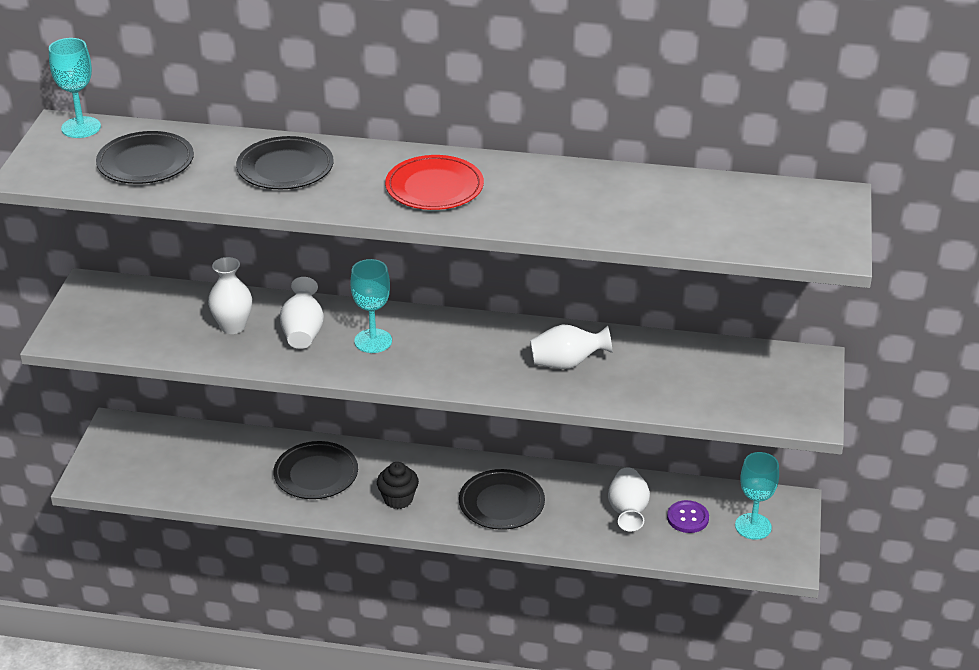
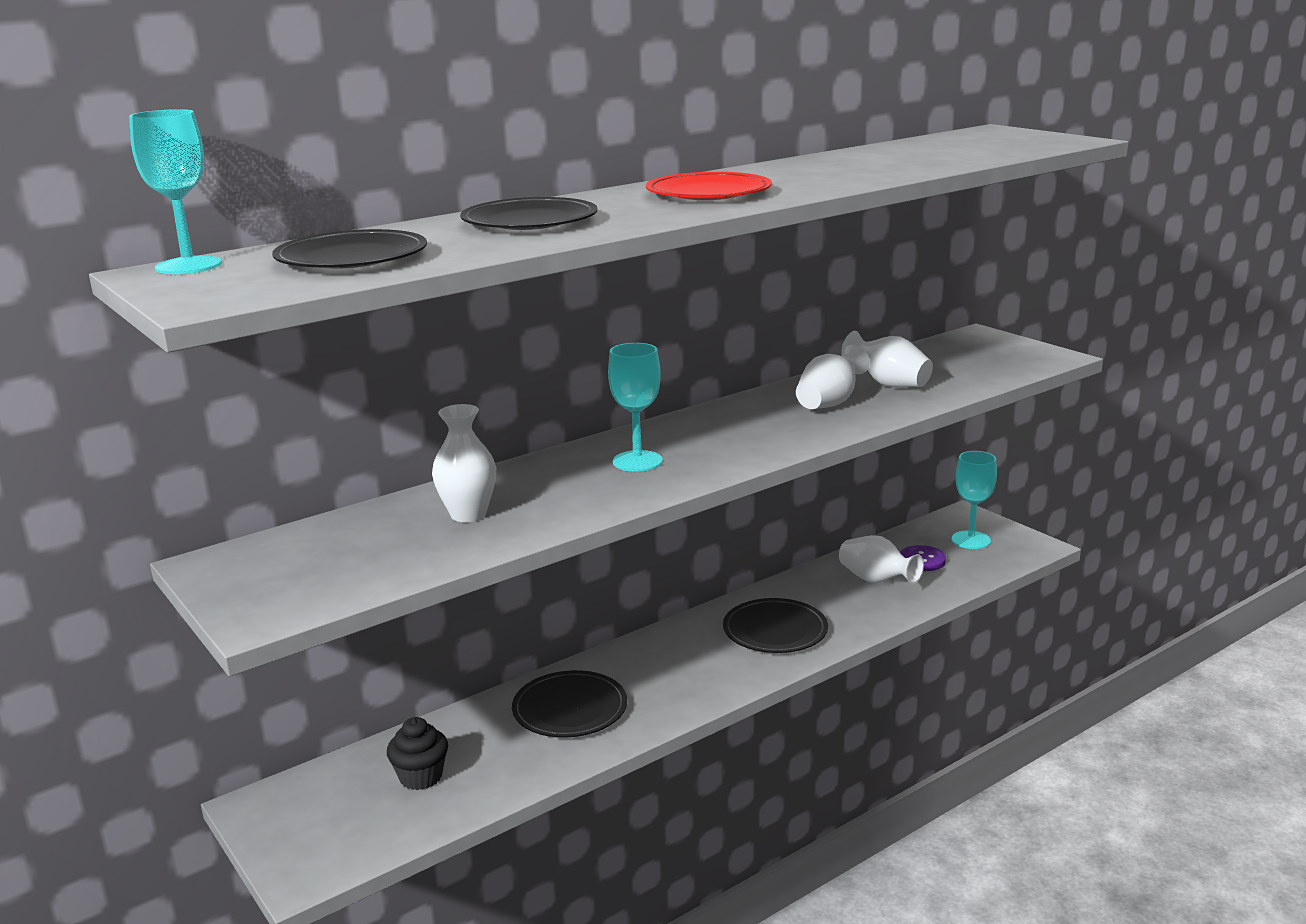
camera: 45 degrees left, 15 degrees down
(303, 332) = (554, 485): white vase -> white vase (888, 384)
(398, 499) = (684, 680): black cupcake -> black cupcake (421, 777)

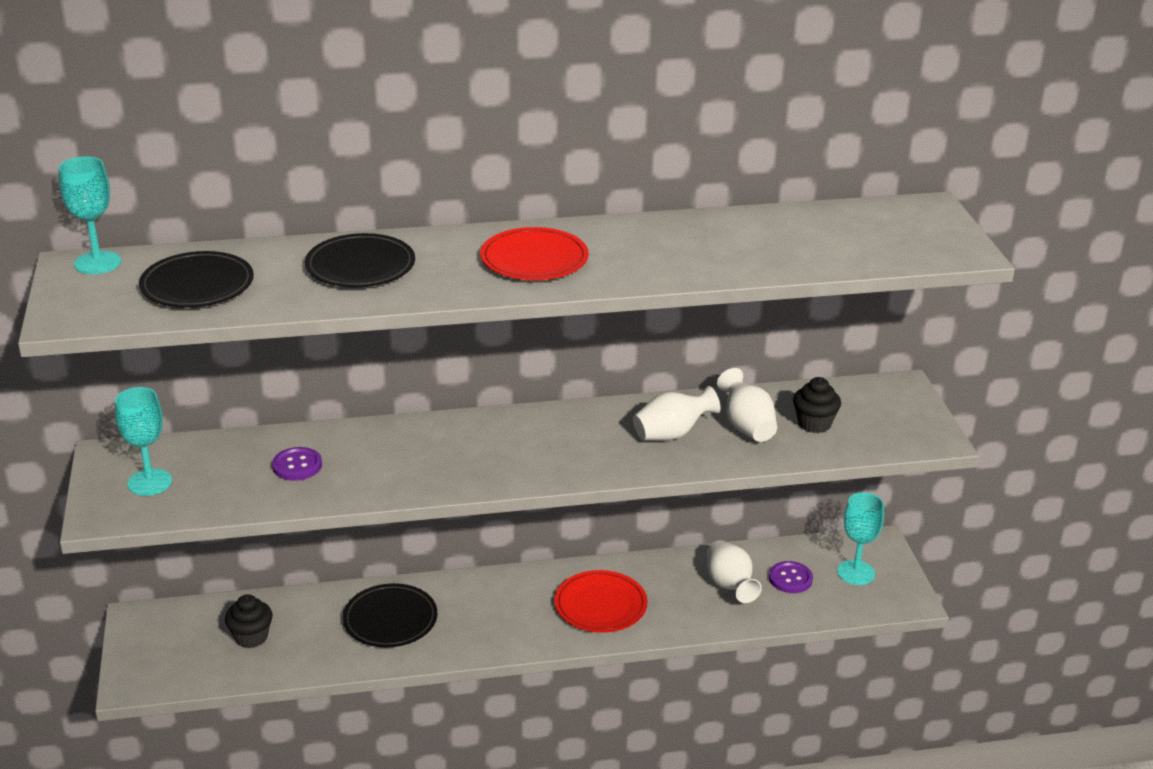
camera: 25 degrees right, 10 degrees up
(468, 514) = (297, 465): white vase -> purple button
(637, 461) = (459, 451): turquoise goblet -> turquoise goblet (150, 482)
(775, 631) = (600, 605): black plate -> red plate
(943, 370) = (814, 424): none -> black cupcake

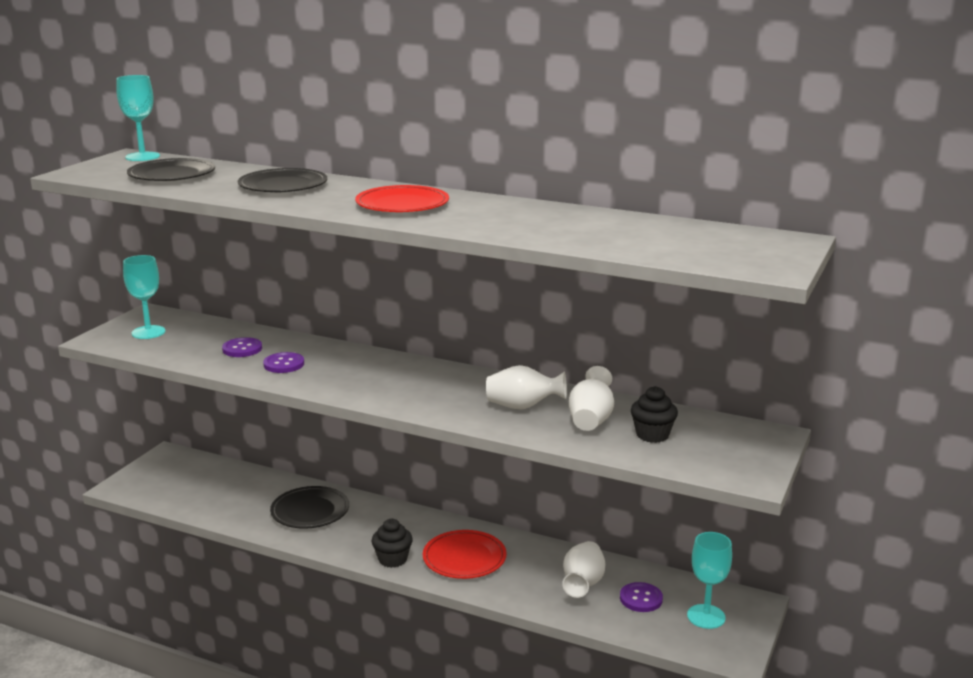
camera: 35 degrees right, 10 degrees down
(251, 637) = (215, 488): black cupcake -> black cupcake (392, 559)
(373, 469) = (284, 364): none -> purple button

